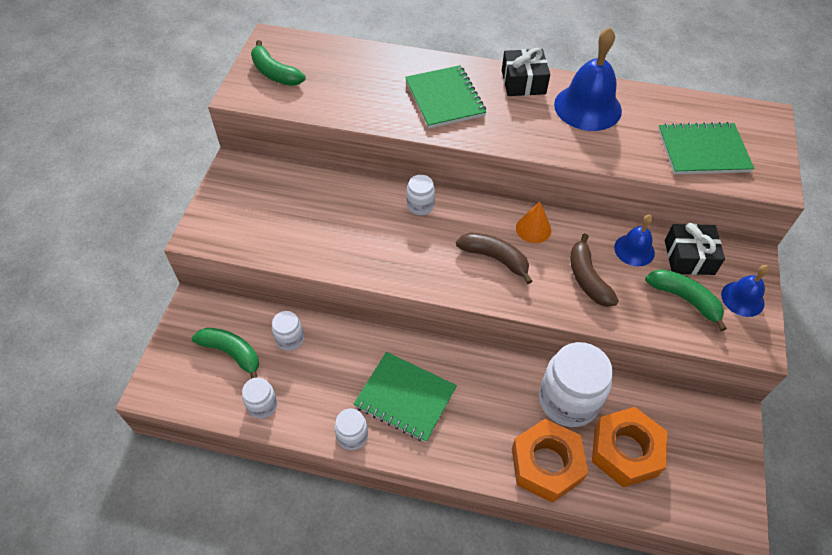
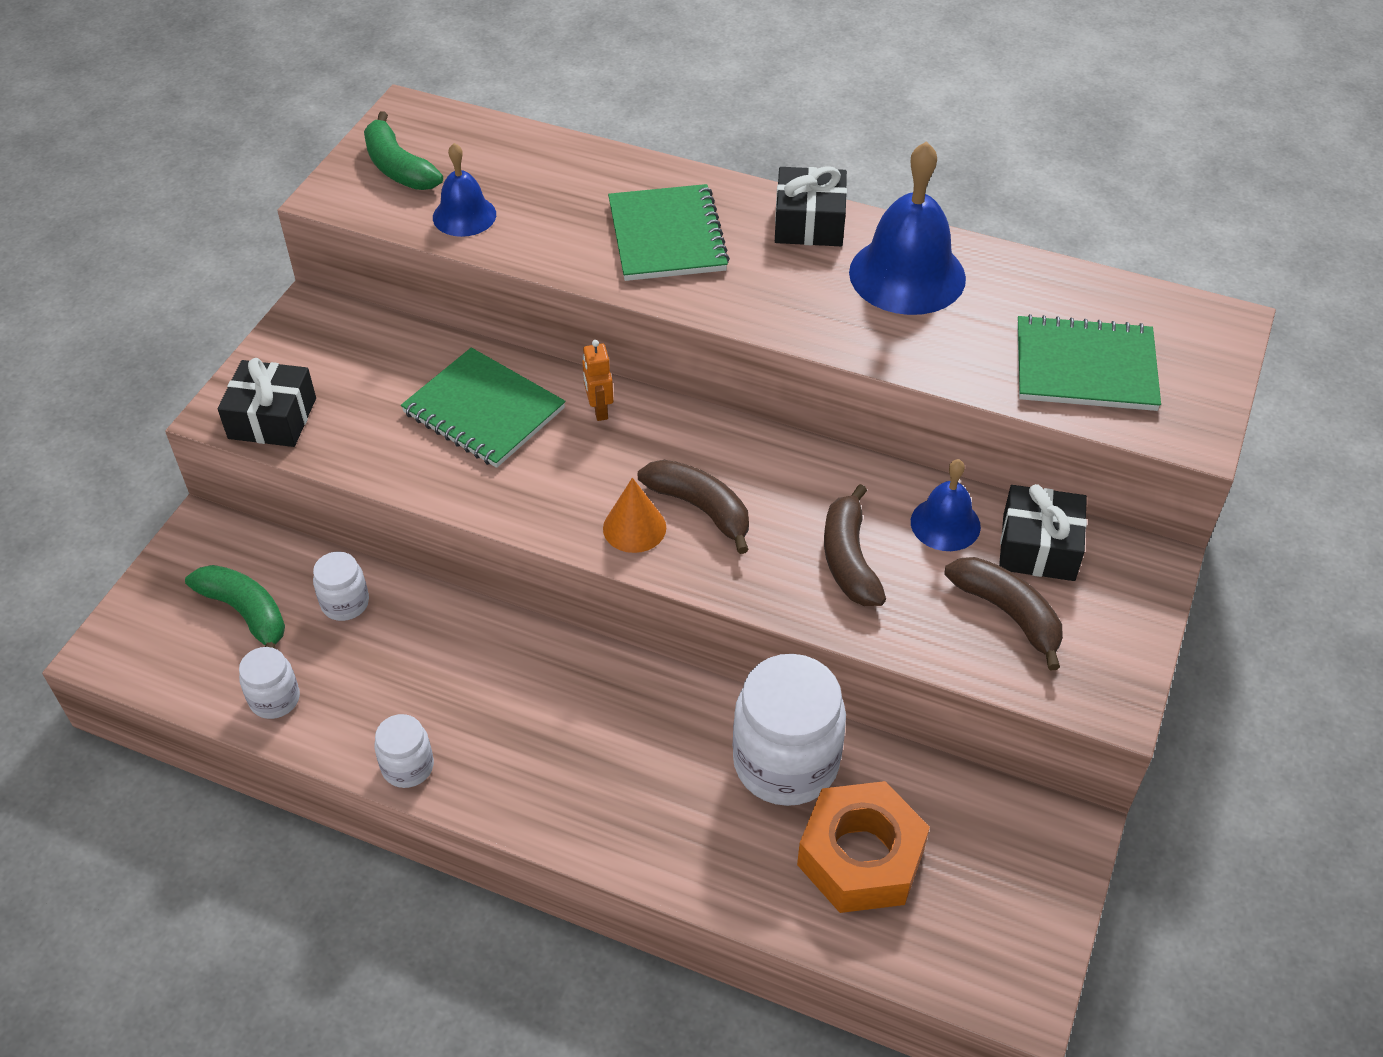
camera: 10 degrees right, 5 degrees down
(228, 234) = (272, 418): none -> black gift
(405, 398) = (510, 720): green notebook -> green notebook (483, 411)
(420, 205) = (599, 409): white jar -> orange robot
(533, 229) = (780, 469): orange cone -> orange cone (634, 528)
(546, 464) = (718, 858): orange nut -> none
(685, 299) = (1008, 614): green banana -> brown banana
(742, 299) = (1111, 626): blue bell -> blue bell (464, 215)

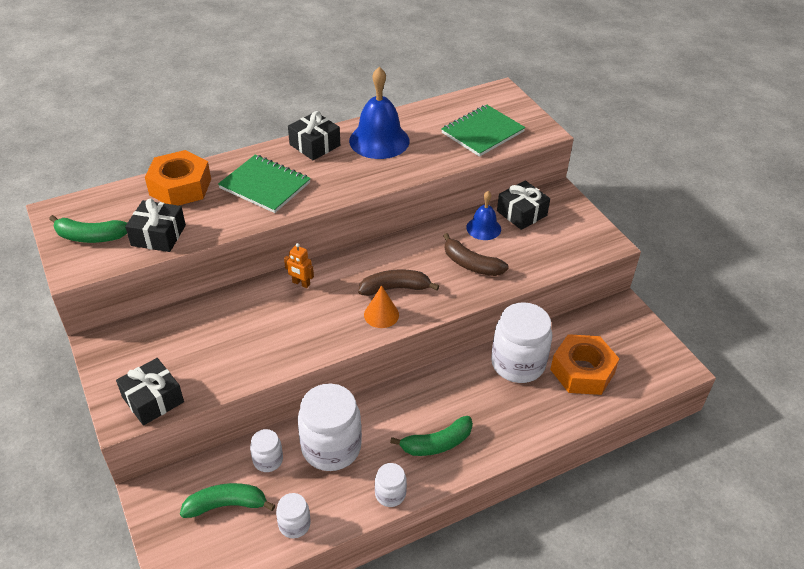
camera: 50 degrees left, 5 degrees down
(423, 651) = (331, 447): none -> white jar
(464, 215) = (158, 235): blue bell -> black gift
(483, 411) = (252, 320): green notebook -> none
(539, 762) = (437, 444): none -> green banana
(570, 170) = (180, 187): none -> orange nut
(1008, 614) = (543, 241): brown banana -> none

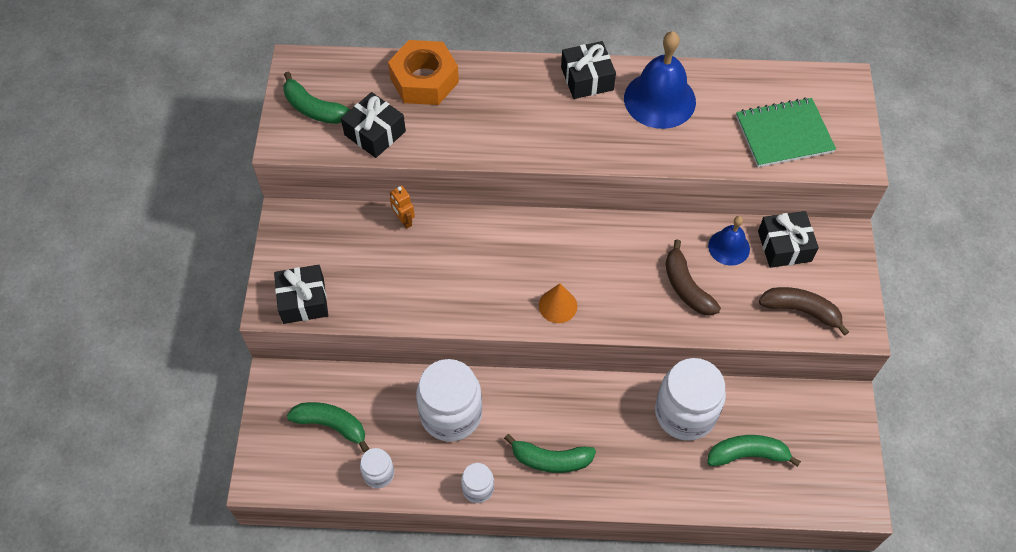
camera: 30 degrees right, 15 degrees up
(265, 185) = (507, 112): green notebook -> none
(268, 460) = (388, 399): white jar -> none
(301, 283) = (500, 233): orange robot -> orange robot (404, 220)
(395, 288) = (589, 281): brown banana -> brown banana (801, 310)
(582, 371) = (748, 454): orange nut -> green banana

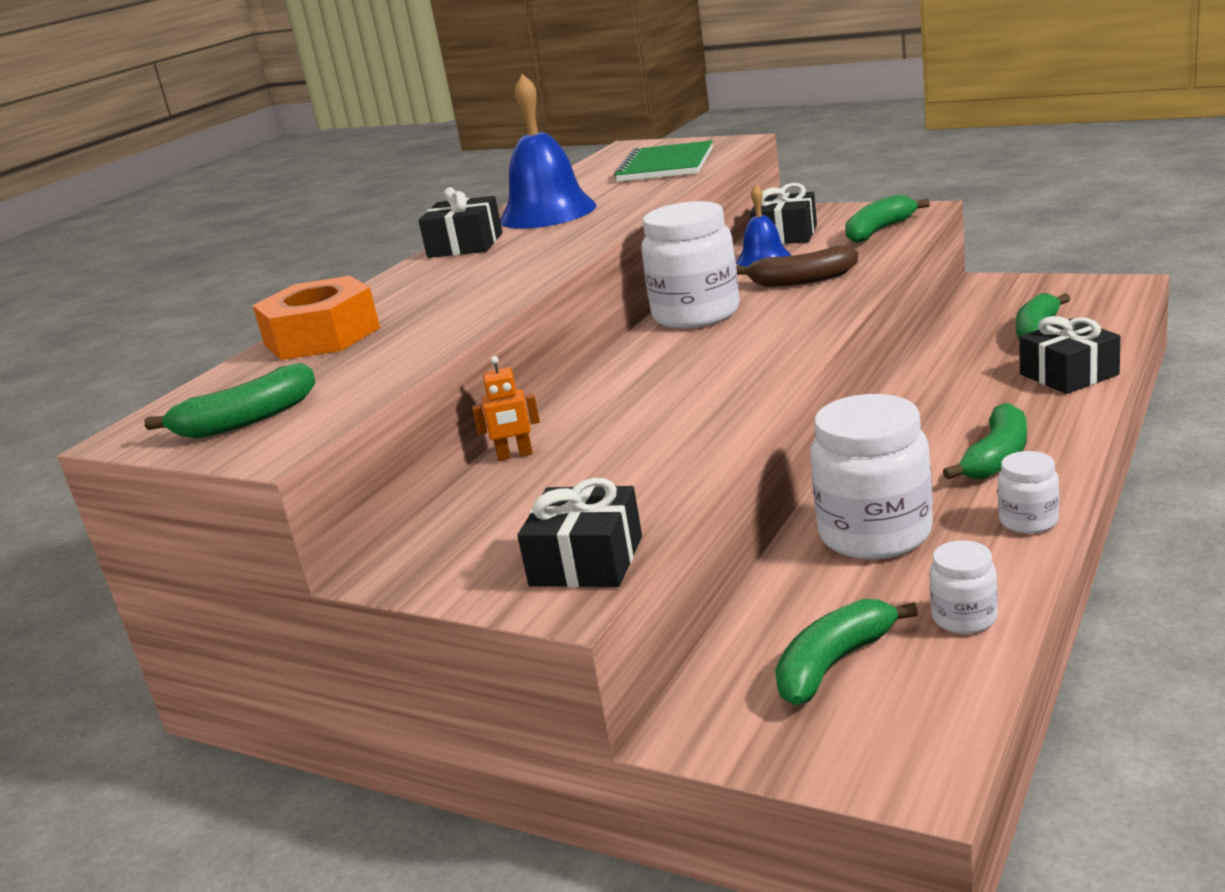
camera: 60 degrees left, 35 degrees down
(375, 133) = (367, 372): black gift -> black gift (1069, 374)
(558, 305) = (772, 351): orange cone -> none
(685, 413) = (960, 364): white jar -> white jar (696, 315)
(801, 310) = (879, 231): brown banana -> green banana

